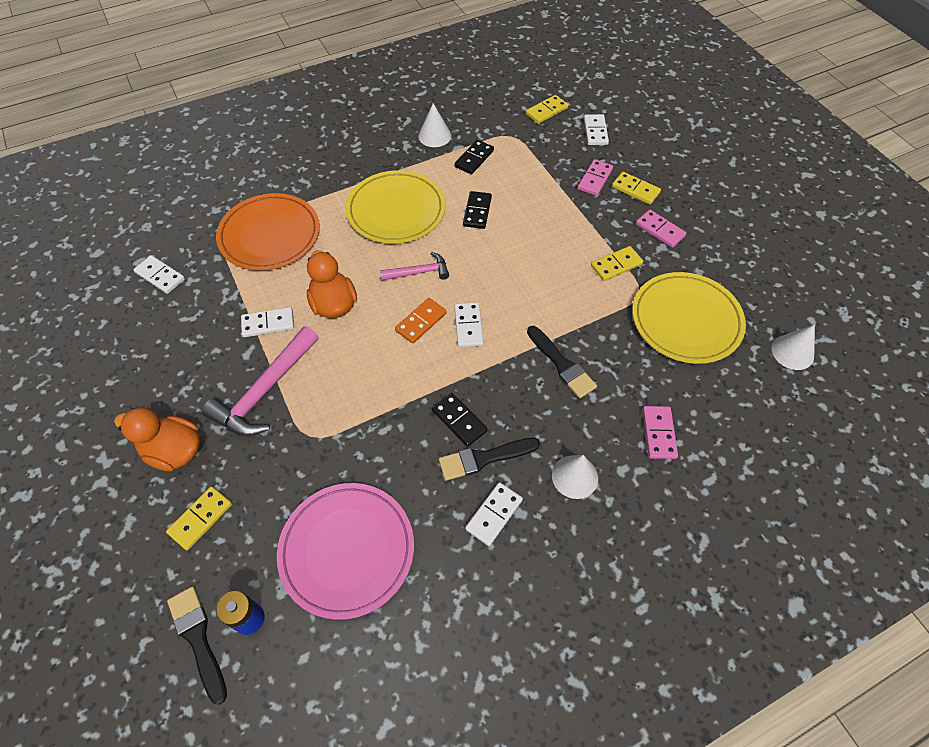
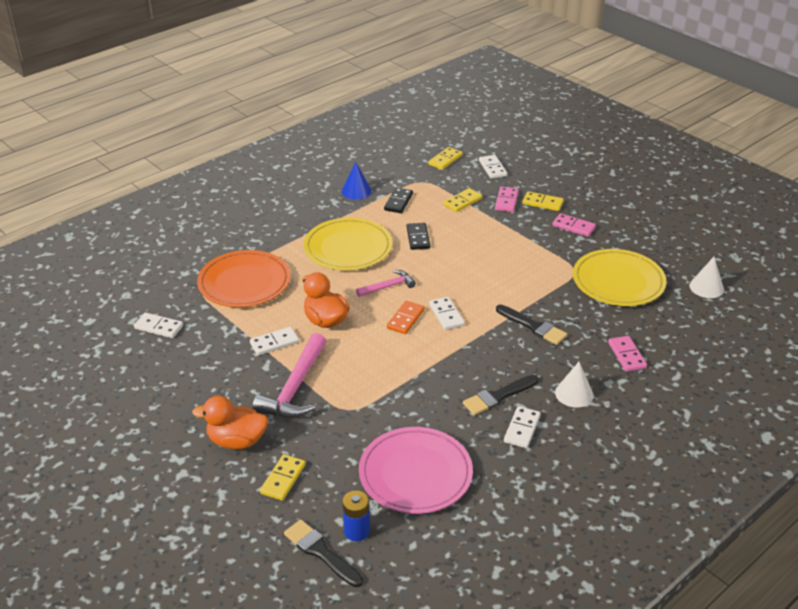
camera: 15 degrees left, 20 degrees down
(434, 136) = (356, 191): white cone -> blue cone
(459, 421) = (467, 377): black domino -> none
(616, 265) = (548, 255): yellow domino -> yellow domino (462, 202)

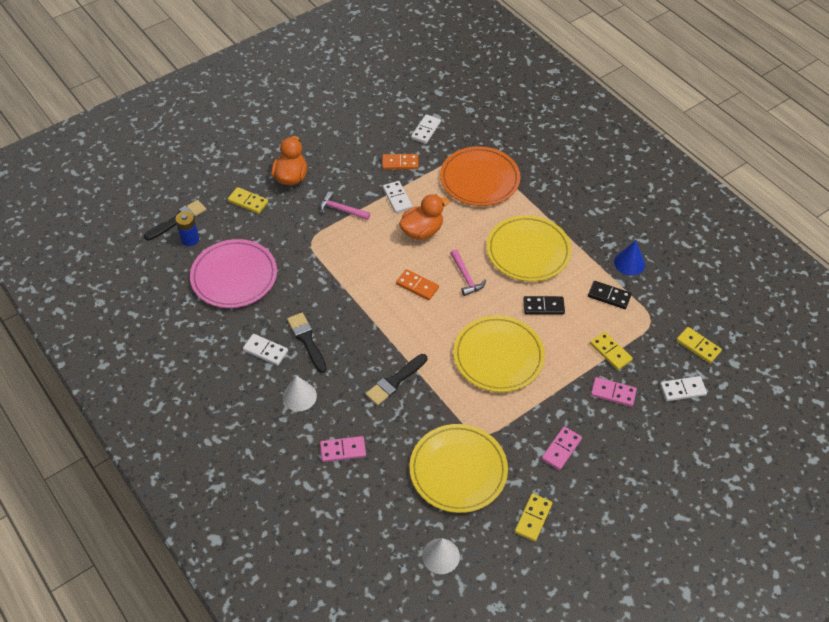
camera: 95 degrees right, 15 degrees up
(215, 344) = (400, 163): none -> orange domino
(295, 388) = (341, 210): pink hammer -> pink hammer, size x0.57
(446, 315) = (419, 316): white domino -> none
(484, 263) = (498, 356): none -> yellow plate
(542, 203) = (609, 427): yellow domino -> yellow domino (533, 518)

